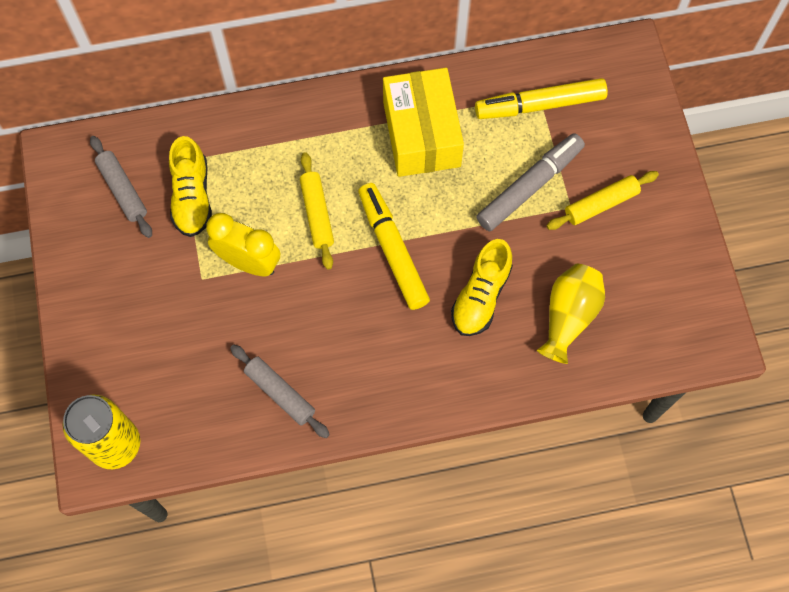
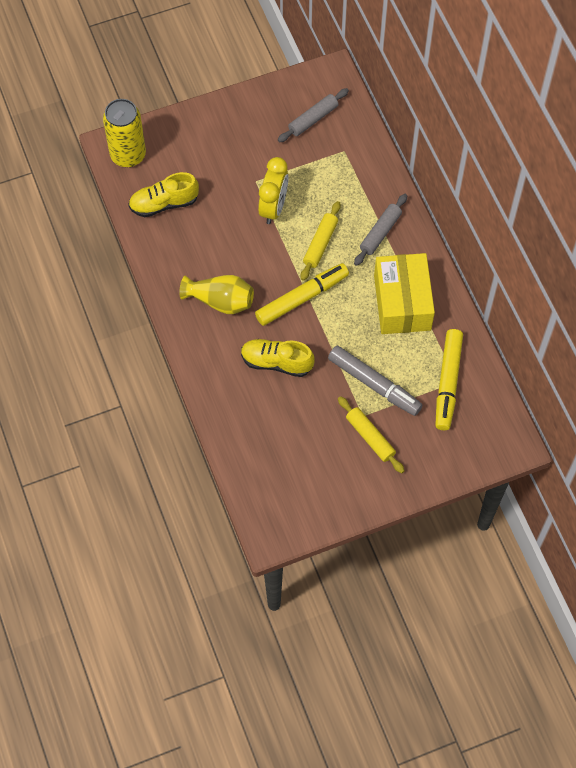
camera: 80 degrees right, 5 degrees down
(192, 197) = (317, 162): yellow shoe -> yellow shoe (164, 203)
(280, 393) = (180, 245): grey rolling pin -> grey rolling pin (380, 233)
(317, 214) = (320, 244): yellow rolling pin -> yellow rolling pin turned 45 degrees counterclockwise
(421, 134) = (402, 302): yellow box -> yellow box turned 75 degrees counterclockwise
(540, 105) = (447, 383): yellow marker -> yellow marker turned 150 degrees counterclockwise
(568, 316) = (272, 425): yellow vase -> yellow vase (220, 301)

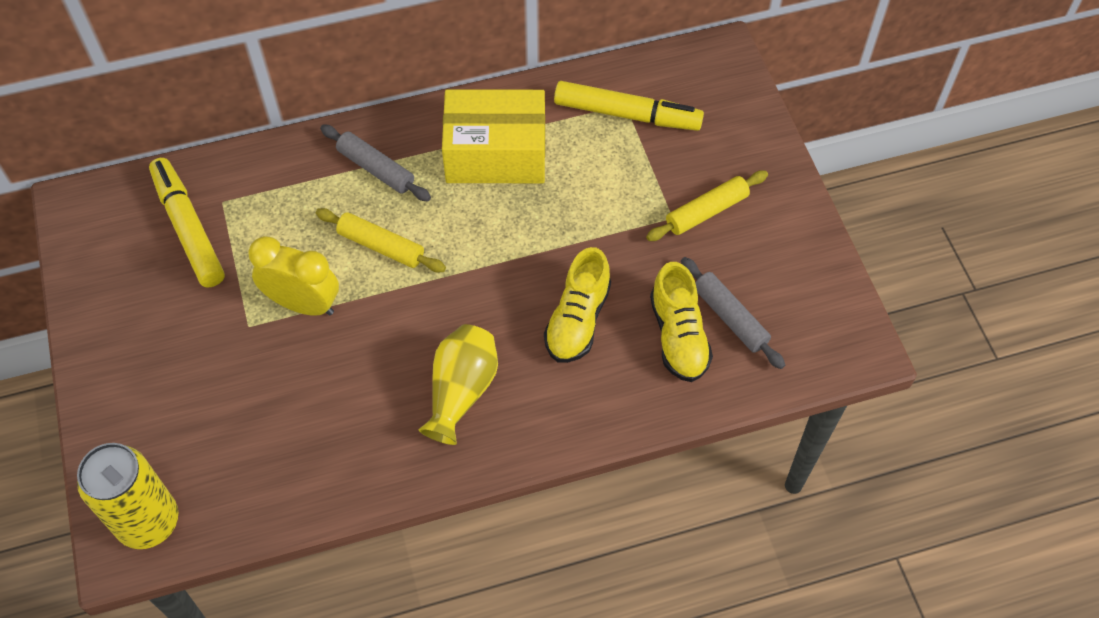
camera: 85 degrees left, 5 degrees down
(164, 203) = (261, 467): yellow shoe -> yellow shoe (678, 336)
(302, 298) = (471, 278): yellow marker -> yellow marker (189, 228)
(313, 119) = (153, 237): grey rolling pin -> grey rolling pin (730, 317)
(374, 384) = (623, 199): grey marker -> none

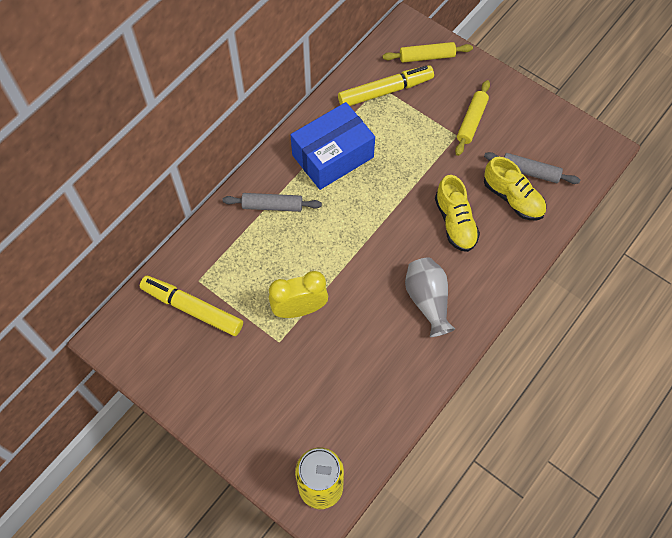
camera: 35 degrees left, 5 degrees up
(381, 246) = (314, 248): yellow rolling pin -> yellow rolling pin (427, 56)
(461, 391) = (428, 300): yellow vase -> grey vase
(496, 154) = (333, 156): yellow box -> blue box

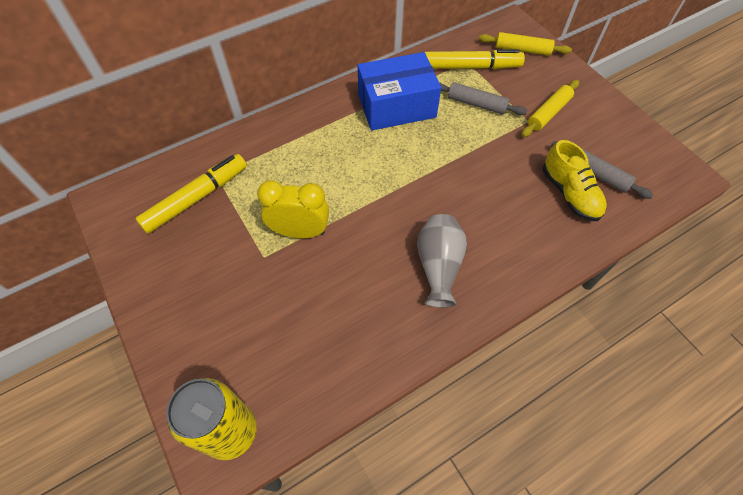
camera: 20 degrees right, 5 degrees down
(192, 308) = (196, 198): yellow marker -> yellow marker turned 90 degrees clockwise
(272, 205) = (319, 131): grey rolling pin -> grey rolling pin (476, 104)
(455, 222) = (498, 198): yellow shoe -> none

